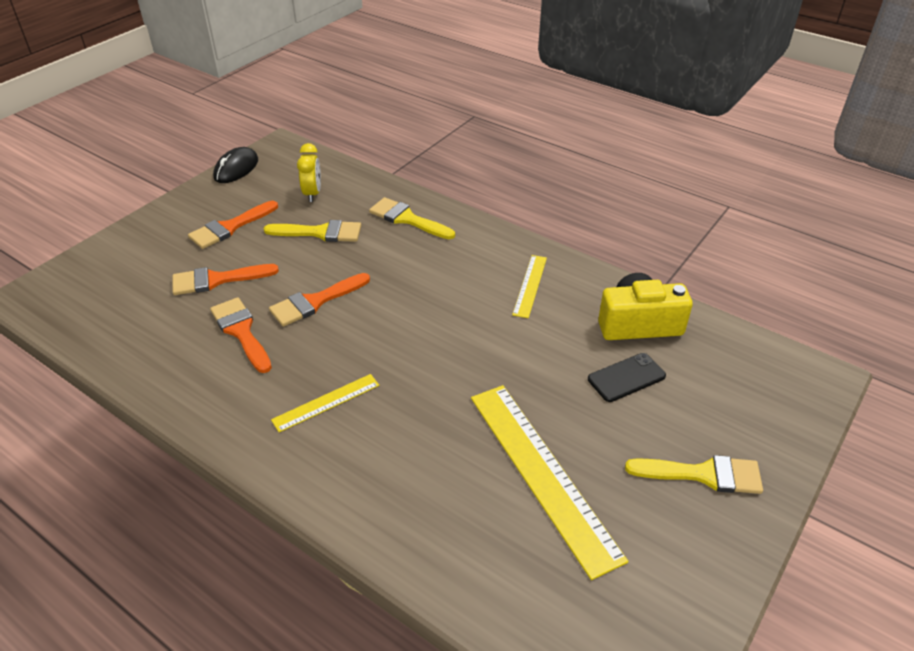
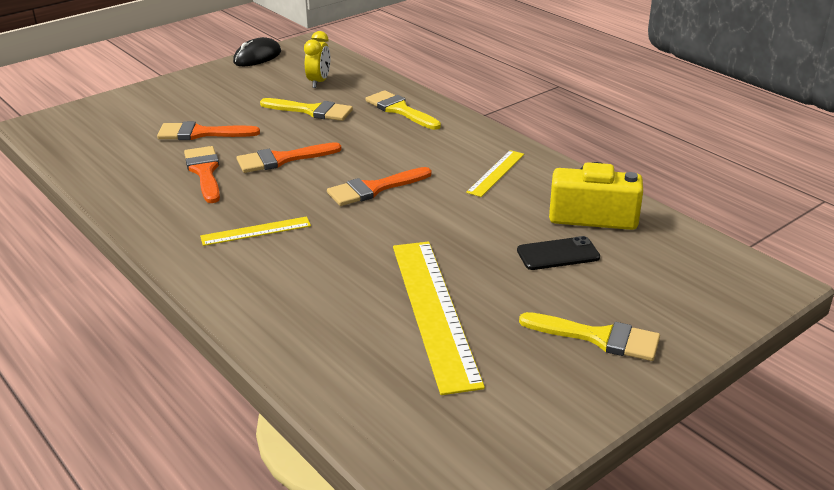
camera: 15 degrees right, 10 degrees down
(230, 227) = (231, 98): orange brush -> orange brush (374, 189)

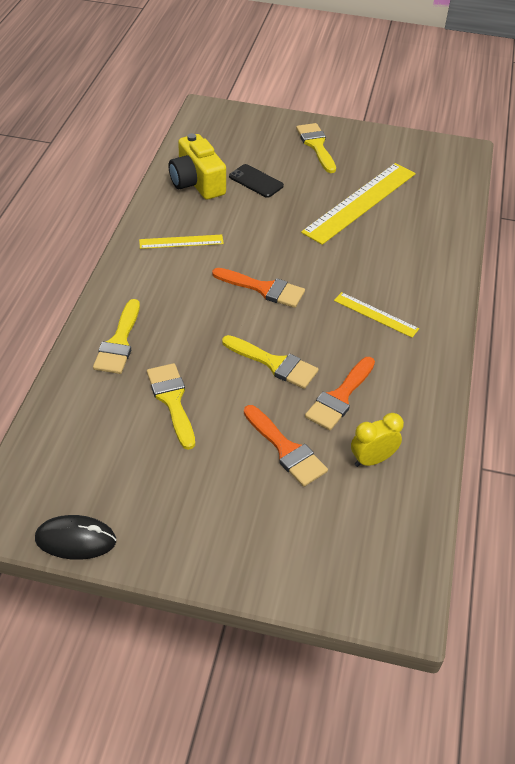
camera: 130 degrees left, 15 degrees up
(282, 159) = (274, 363): orange brush -> yellow brush
(319, 82) = (103, 436): yellow clock -> yellow clock (372, 459)

